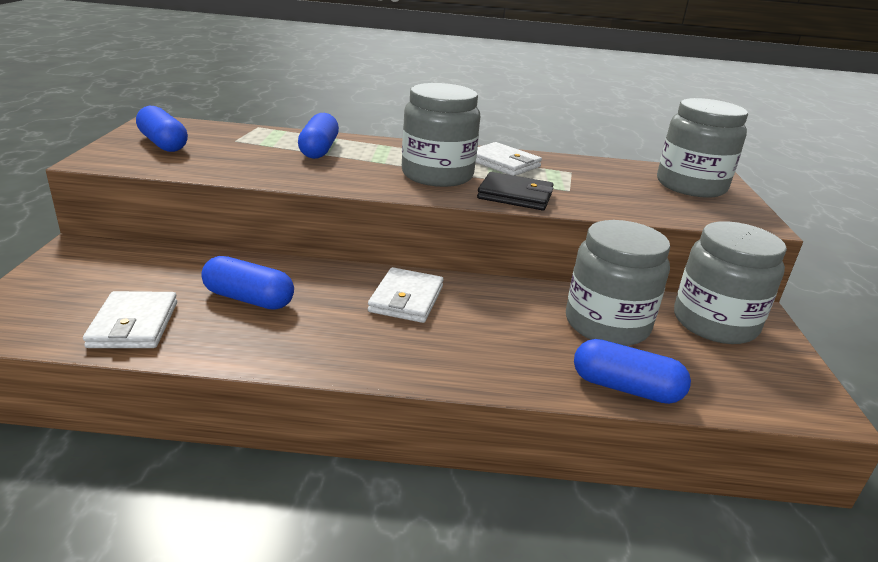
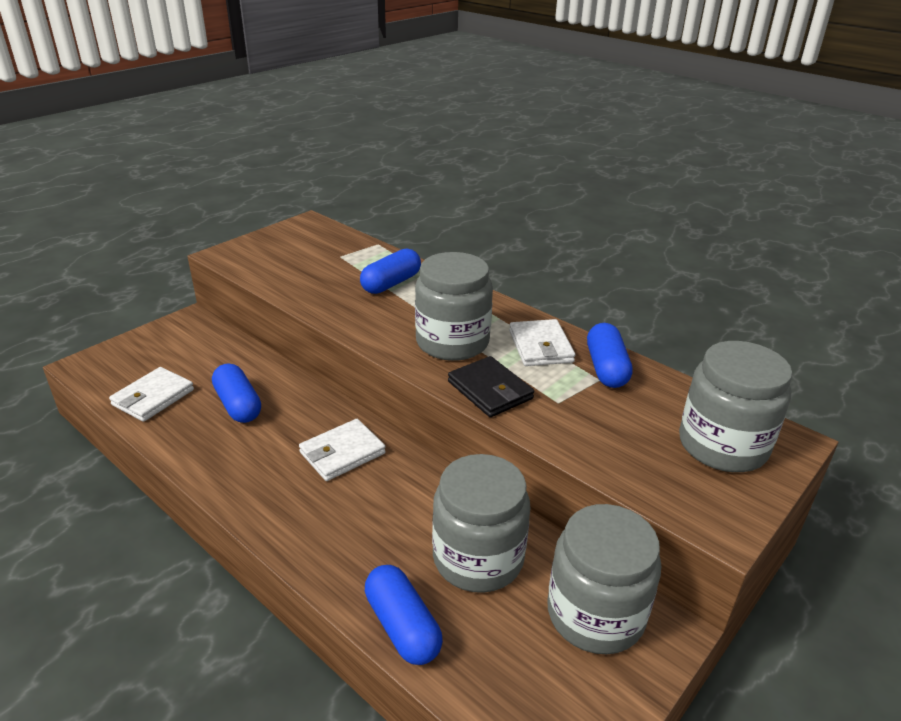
camera: 40 degrees right, 5 degrees up
(163, 143) = (285, 247): blue capsule -> blue capsule (606, 368)

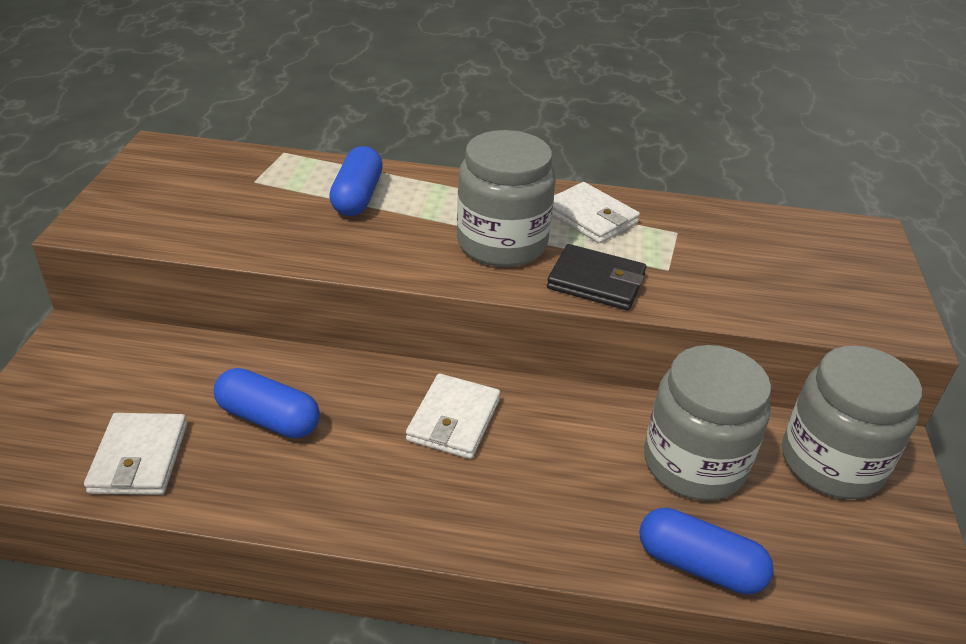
camera: 35 degrees left, 5 degrees up
(606, 368) = (671, 218): blue capsule -> none
(722, 445) = (833, 257): grey jar -> none

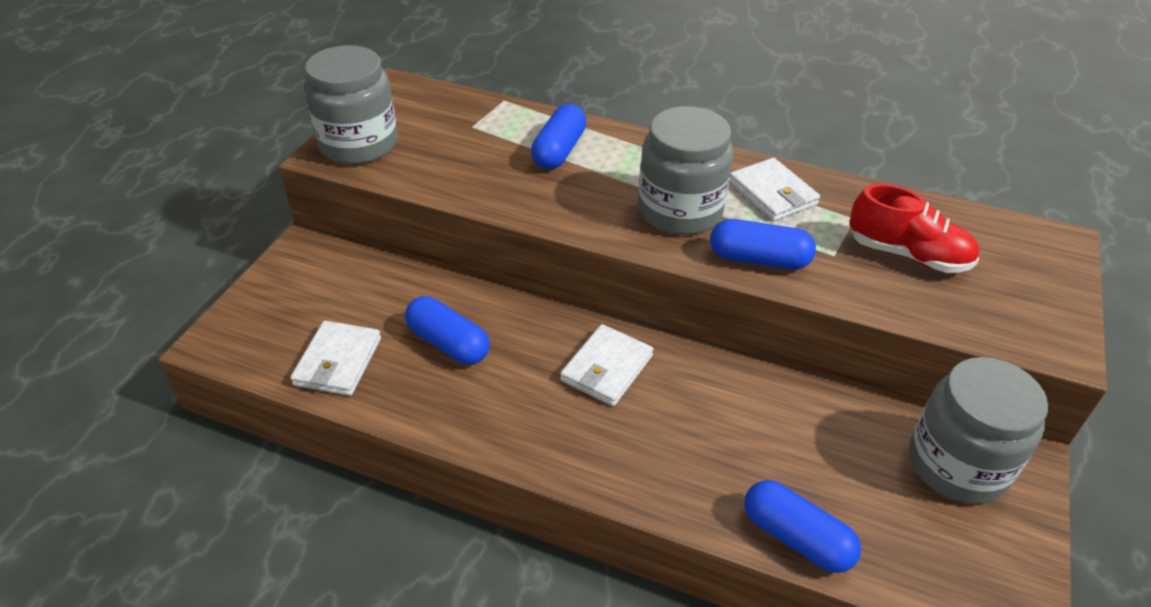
camera: 15 degrees right, 5 degrees up
(596, 282) = (759, 259): black wallet -> blue capsule
(694, 463) = (819, 443): grey jar -> grey jar (358, 144)
(738, 260) = (908, 254): none -> red shoe

